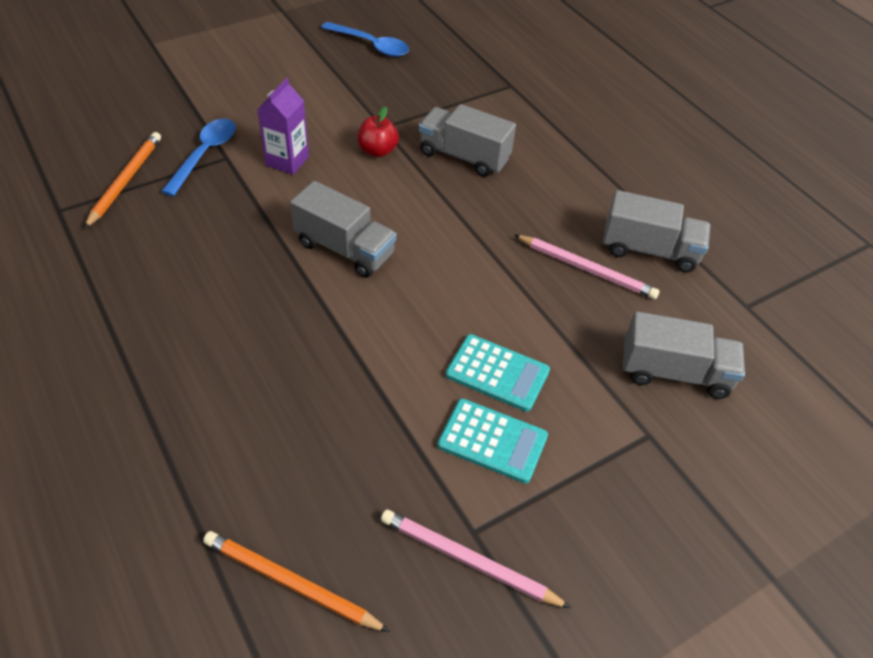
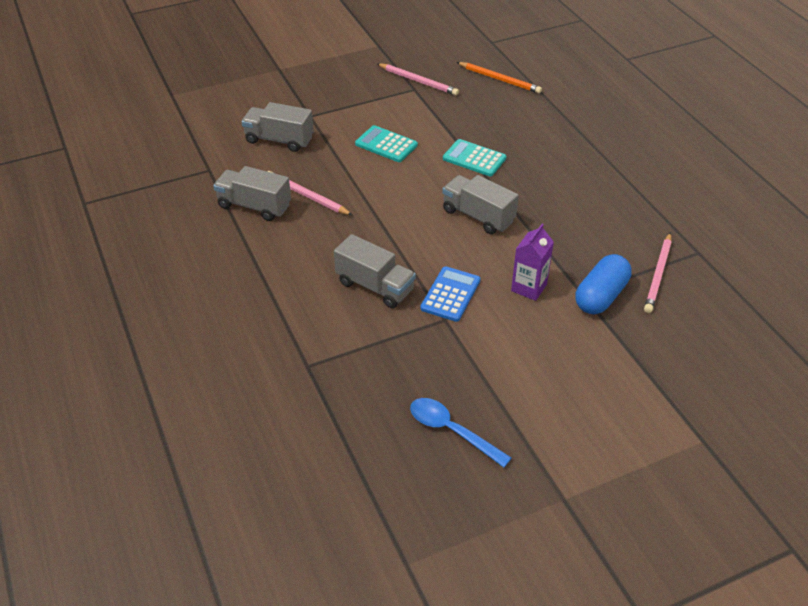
camera: 170 degrees left, 5 degrees down
(125, 181) = (658, 275): orange pencil -> pink pencil
(205, 155) = (601, 296): blue spoon -> blue capsule
(377, 151) = (450, 294): red apple -> blue calculator
(492, 441) = (396, 118): turquoise calculator -> turquoise calculator (474, 158)

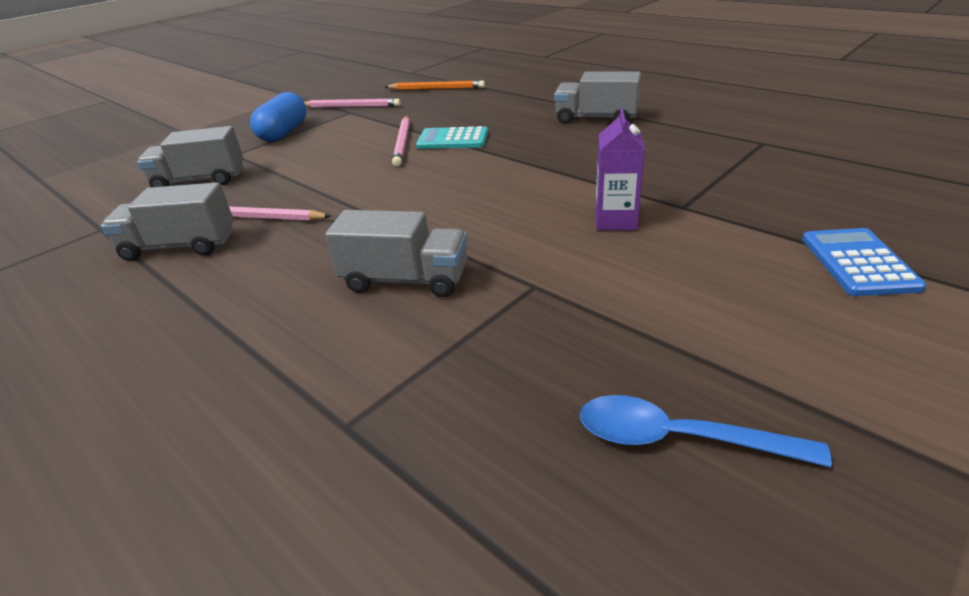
camera: 20 degrees left, 10 degrees down
(386, 144) = (341, 153): turquoise calculator -> none
(450, 294) = (520, 257): blue calculator -> blue calculator (858, 262)
(478, 216) = (494, 178): grey truck -> grey truck (596, 118)
(601, 296) = (708, 203): blue capsule -> blue capsule (284, 133)
(658, 275) = (746, 169): pink pencil -> pink pencil (403, 143)

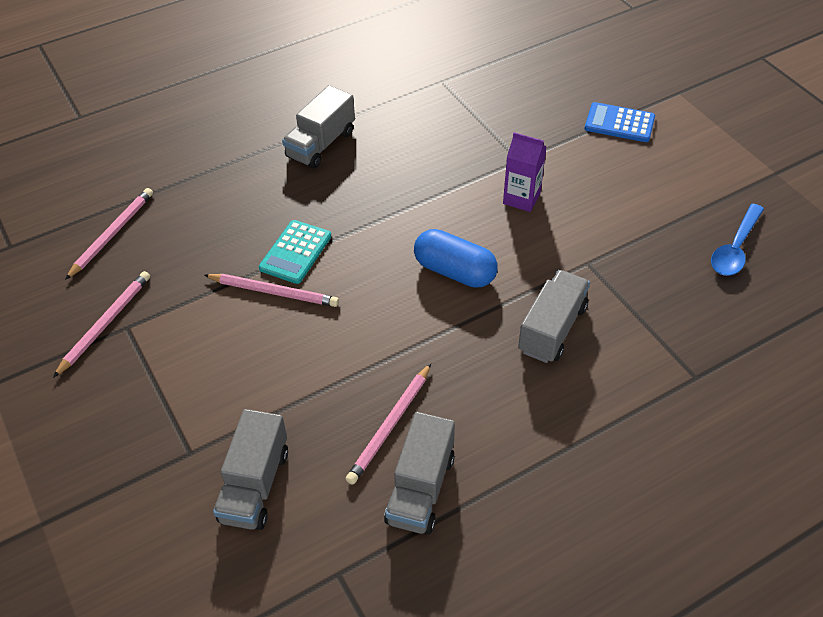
camera: 75 degrees left, 15 degrees up
(284, 133) = (149, 400): blue capsule -> blue capsule (454, 271)
(436, 89) = (112, 234): orange pencil -> pink pencil

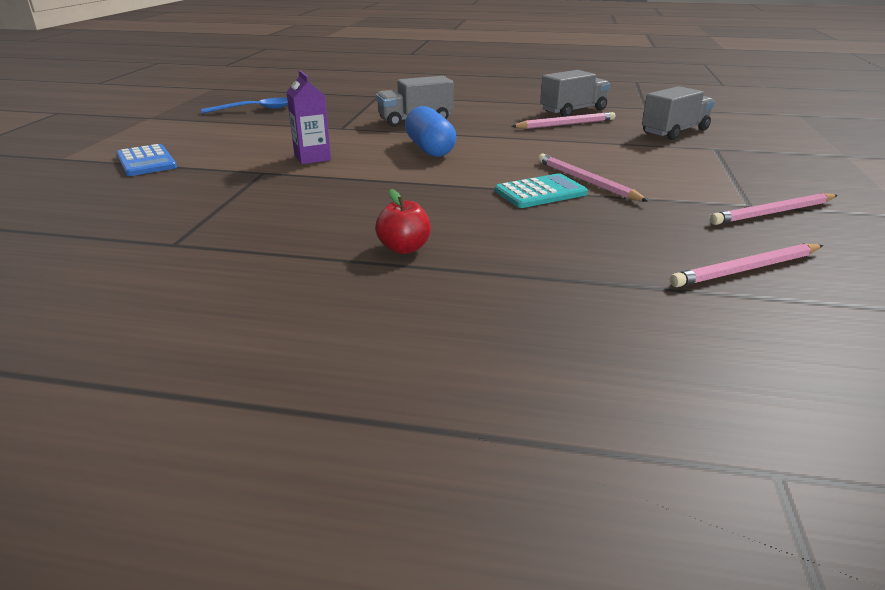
camera: 140 degrees left, 20 degrees down
(321, 144) = (404, 248): grey truck -> red apple

